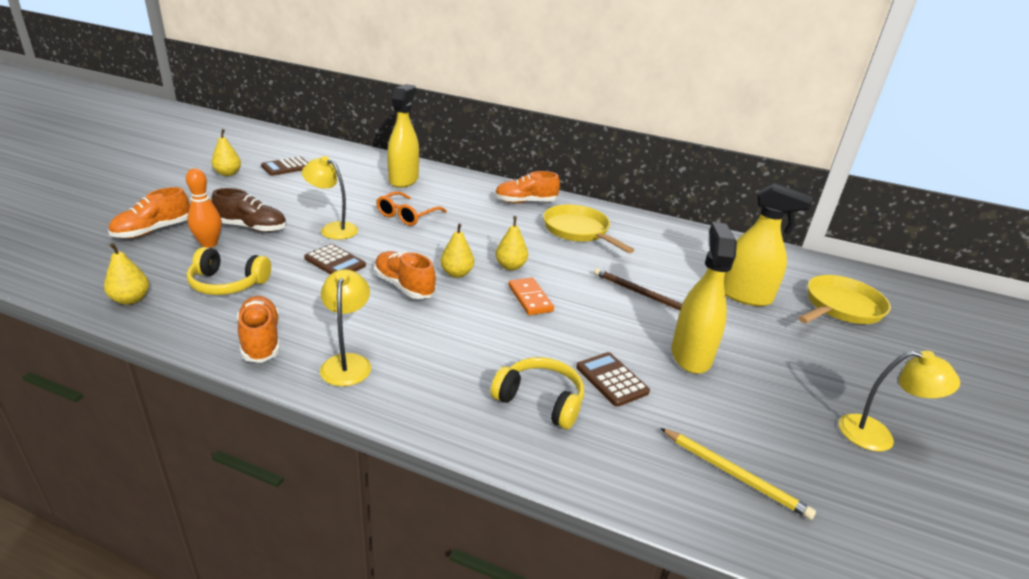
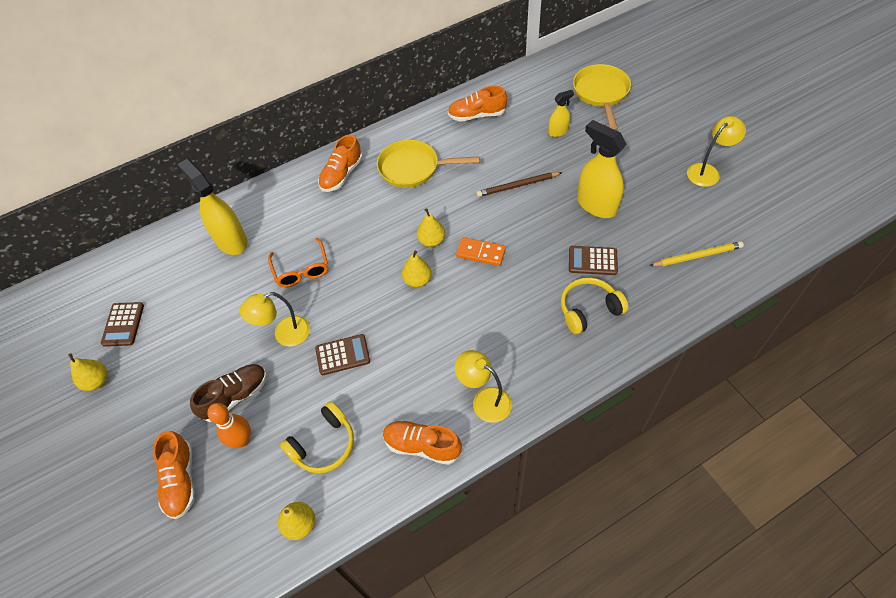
camera: 45 degrees left, 25 degrees up
(404, 286) = (411, 323): orange shoe -> orange shoe (477, 115)
(745, 296) = (558, 131): yellow spray bottle -> yellow spray bottle, size x0.53

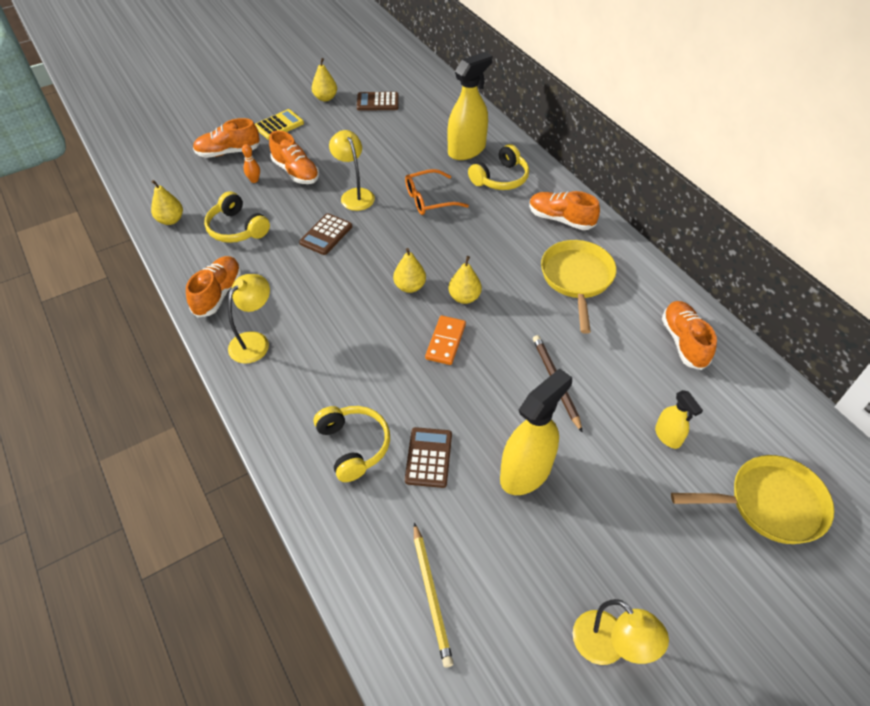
camera: 85 degrees right, 5 degrees down
(139, 427) = (279, 125): none -> yellow calculator
(235, 396) = (296, 172): brown shoe -> orange shoe
(242, 440) = (254, 180): orange bowling pin -> orange bowling pin, size x0.62
(280, 215) = (500, 178): none -> yellow headphones
(343, 355) = (326, 235): brown calculator -> brown calculator turned 45 degrees clockwise

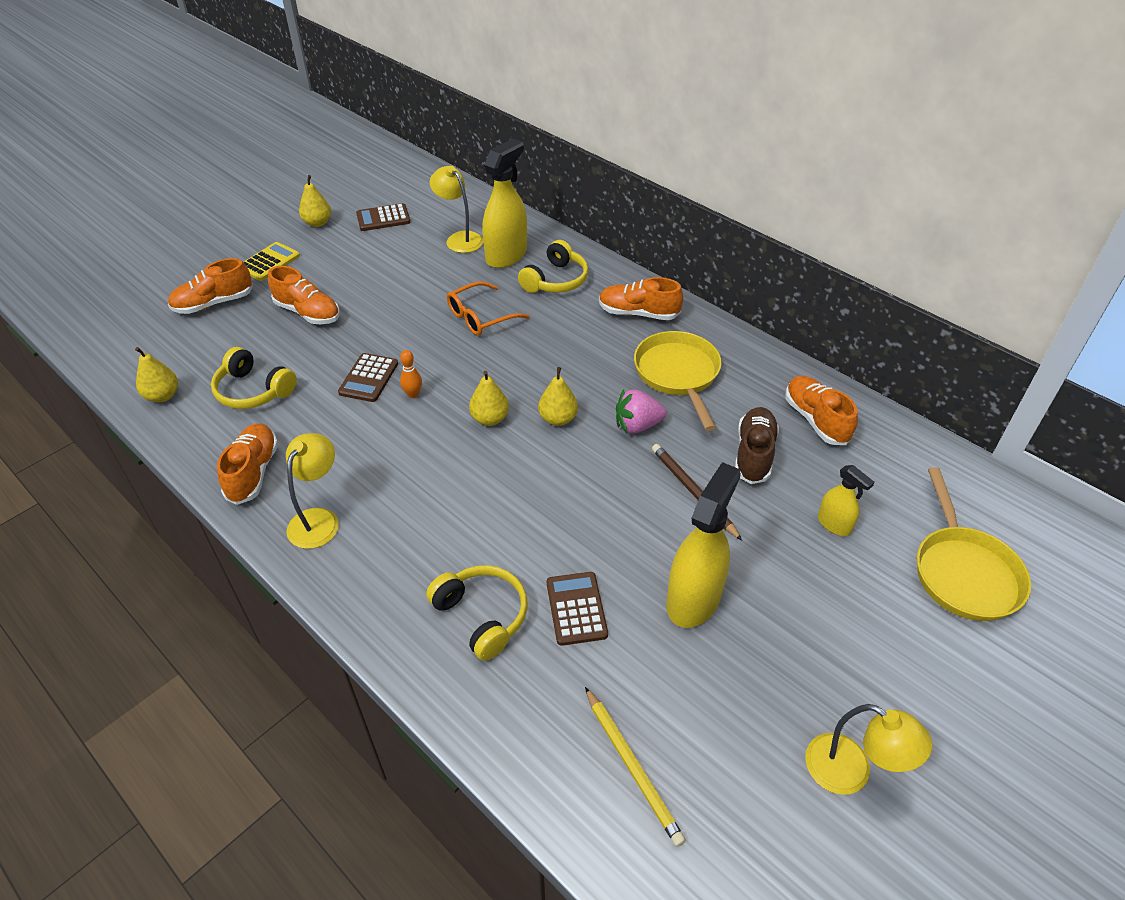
camera: 15 degrees left, 5 degrees down
(254, 180) = (258, 330): orange bowling pin -> orange bowling pin (413, 394)
(354, 195) = (389, 327): yellow lamp -> yellow lamp (459, 239)
(445, 342) = (553, 473): orange domino -> none
(528, 316) = (637, 425): none -> pink strawberry
(618, 361) = (754, 454): none -> brown shoe
(769, 504) = (963, 572): yellow pan -> yellow pan turned 105 degrees clockwise

